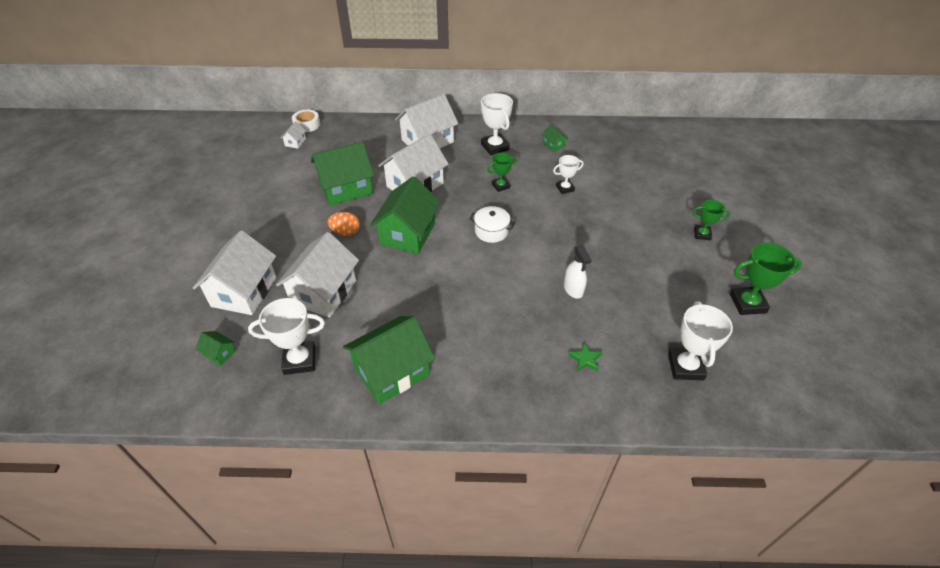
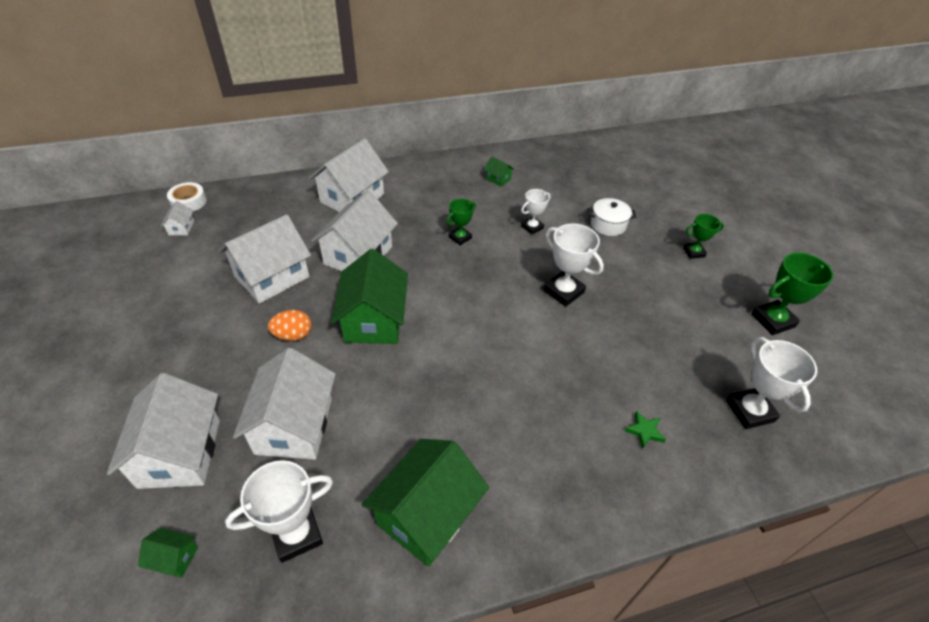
camera: 20 degrees left, 0 degrees up
(346, 188) = (272, 277): green house -> white house
(491, 231) = (472, 296): white pot -> white pot (608, 225)
(495, 147) = (434, 192): white trophy -> white trophy (563, 291)
(573, 289) = (593, 347): white spray bottle -> none

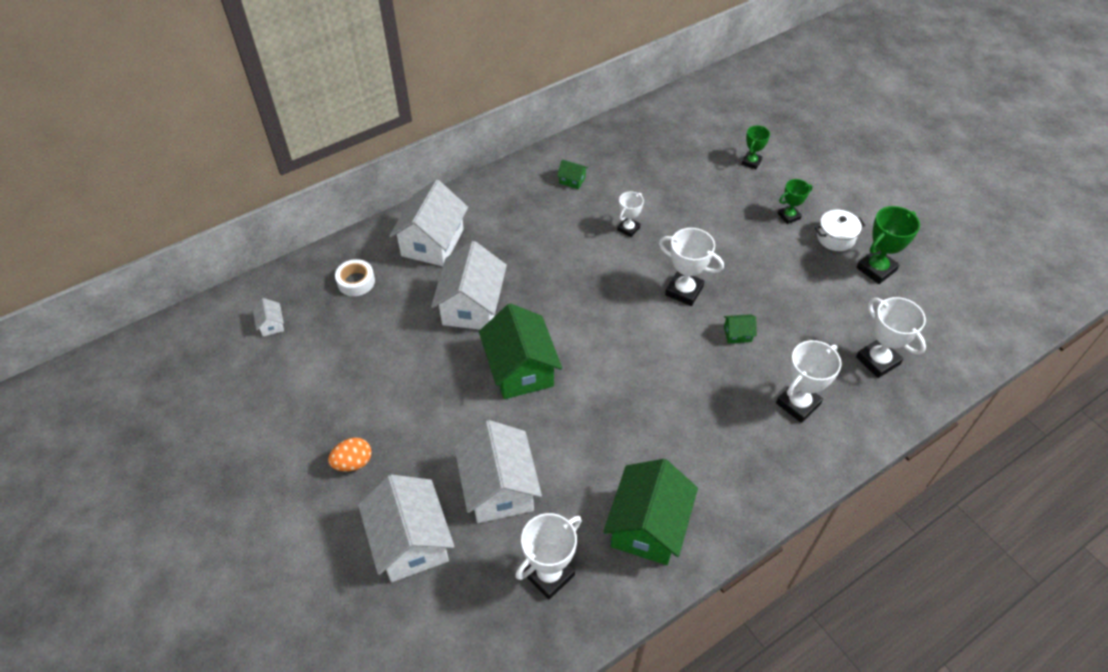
camera: 15 degrees left, 5 degrees up
(174, 558) = (458, 624): green house -> green house (737, 334)
(189, 202) = (260, 292): white tape -> white tape (356, 281)
(272, 277) = (398, 352): white house -> none
(293, 335) = (452, 406): orange egg -> orange egg (353, 462)
(460, 238) = (563, 259): green trophy -> green trophy (751, 162)
(608, 225) = (700, 206): white pot -> white pot (835, 238)
(644, 431) = (798, 404): green star -> white trophy

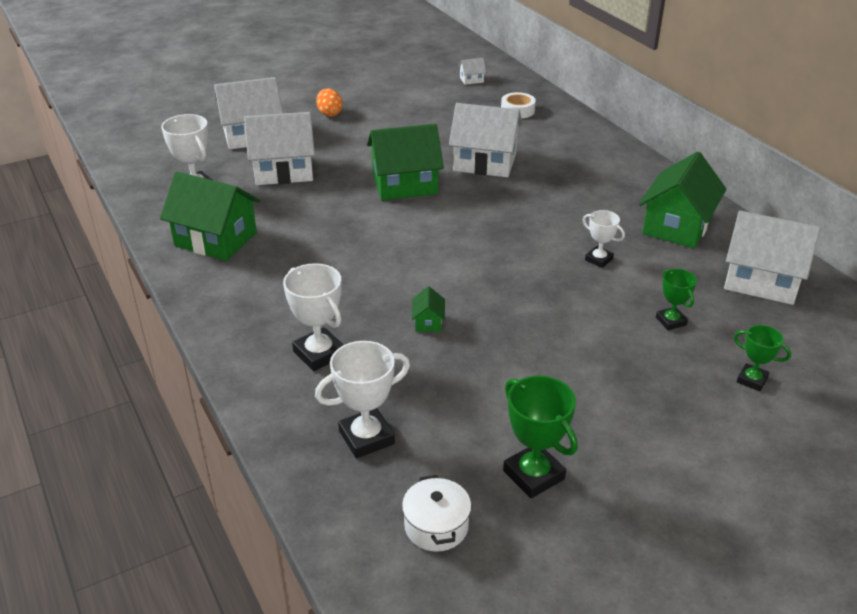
camera: 95 degrees right, 15 degrees down
(432, 242) = (568, 144): white house -> white house (761, 281)
(572, 180) = (677, 226): green house -> green house, size x2.37
(684, 291) = (498, 290): white trophy -> none
(789, 216) = (638, 400): green trophy -> green trophy (671, 321)
(835, 238) = (598, 442): white pot -> white pot (436, 526)

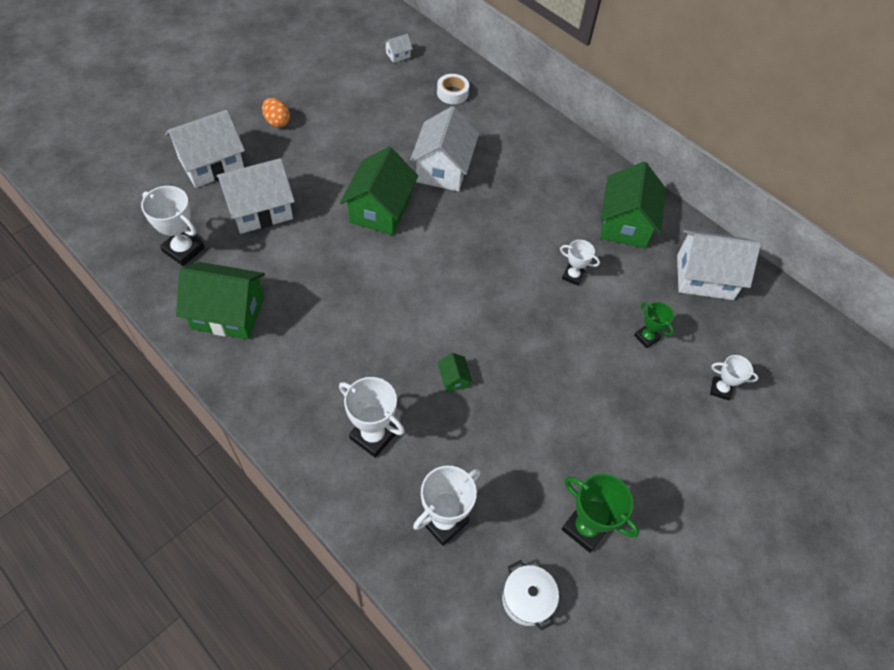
camera: 20 degrees left, 20 degrees up
(405, 184) = (380, 210): green house -> green house turned 45 degrees counterclockwise
(485, 162) = (443, 169): white house -> white house turned 75 degrees counterclockwise
(752, 380) = (720, 389): green trophy -> white trophy

